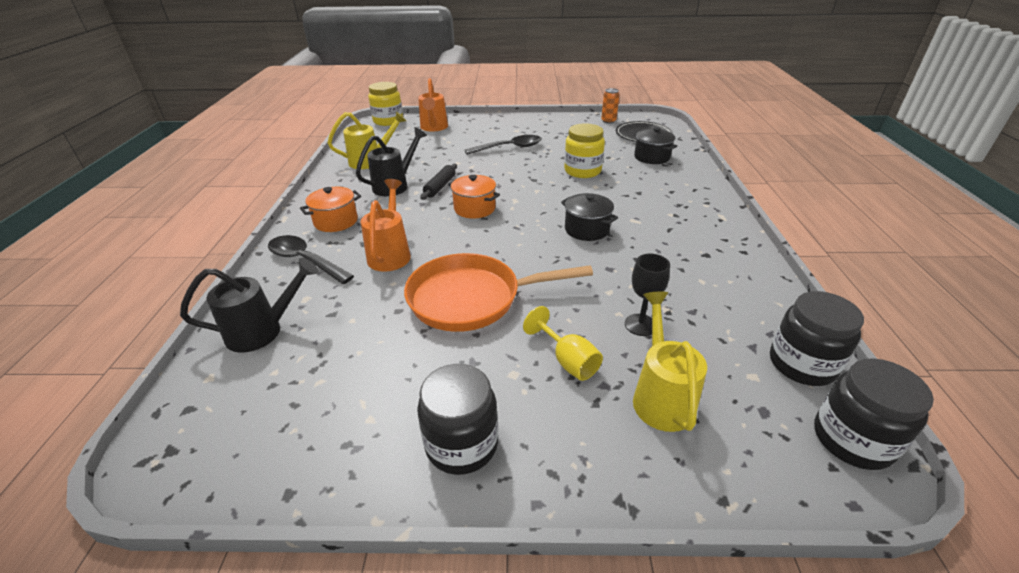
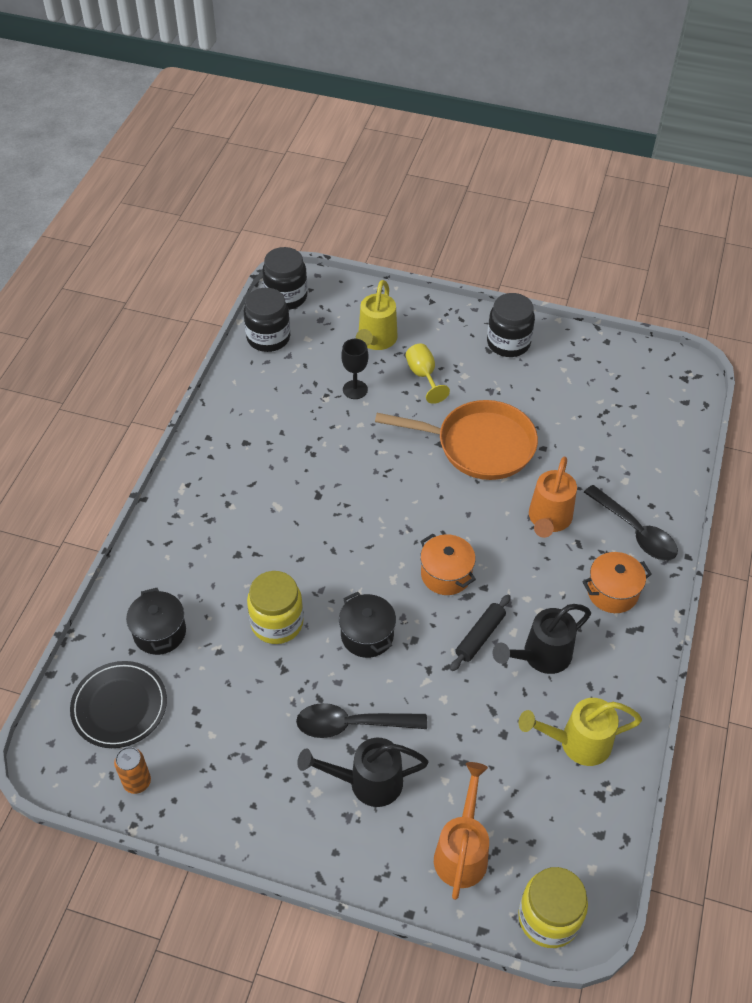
camera: 165 degrees left, 15 degrees up
(262, 331) = (653, 454): black watering can -> black watering can (367, 782)
(586, 229) = (336, 505): black pot -> black pot (367, 635)

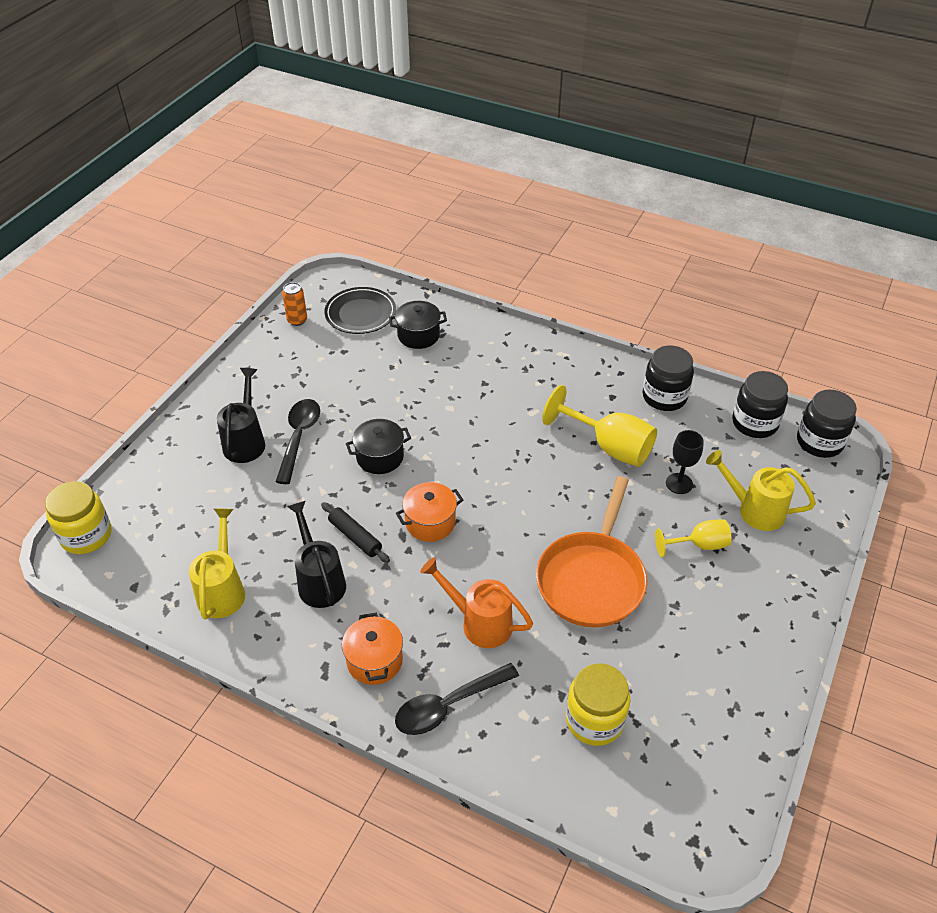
camera: 100 degrees right, 5 degrees down
(277, 623) = (409, 401): yellow jar -> yellow jar (594, 720)
(317, 441) = (609, 446): none -> yellow goblet
(462, 851) = (164, 490): orange watering can -> none
(508, 343) = (756, 639): black jar -> black jar (664, 397)

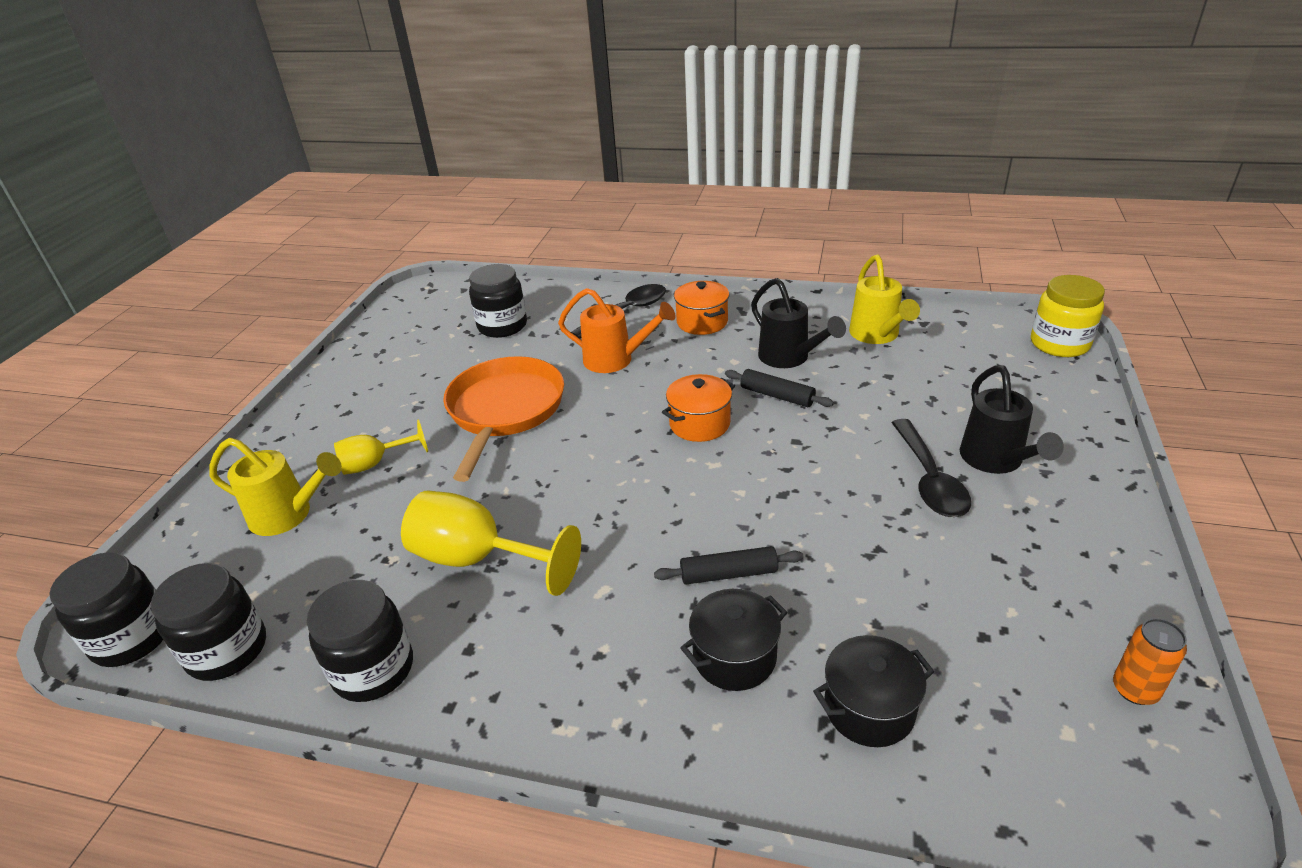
camera: 170 degrees right, 10 degrees down
(360, 313) = (1026, 741): black plate -> none
(380, 457) = (802, 478): black pot -> black pot (734, 657)
(457, 406) = (728, 574): none -> black rolling pin
(594, 720) = (502, 326): yellow jar -> black jar
(679, 483) = (382, 528): black goblet -> none

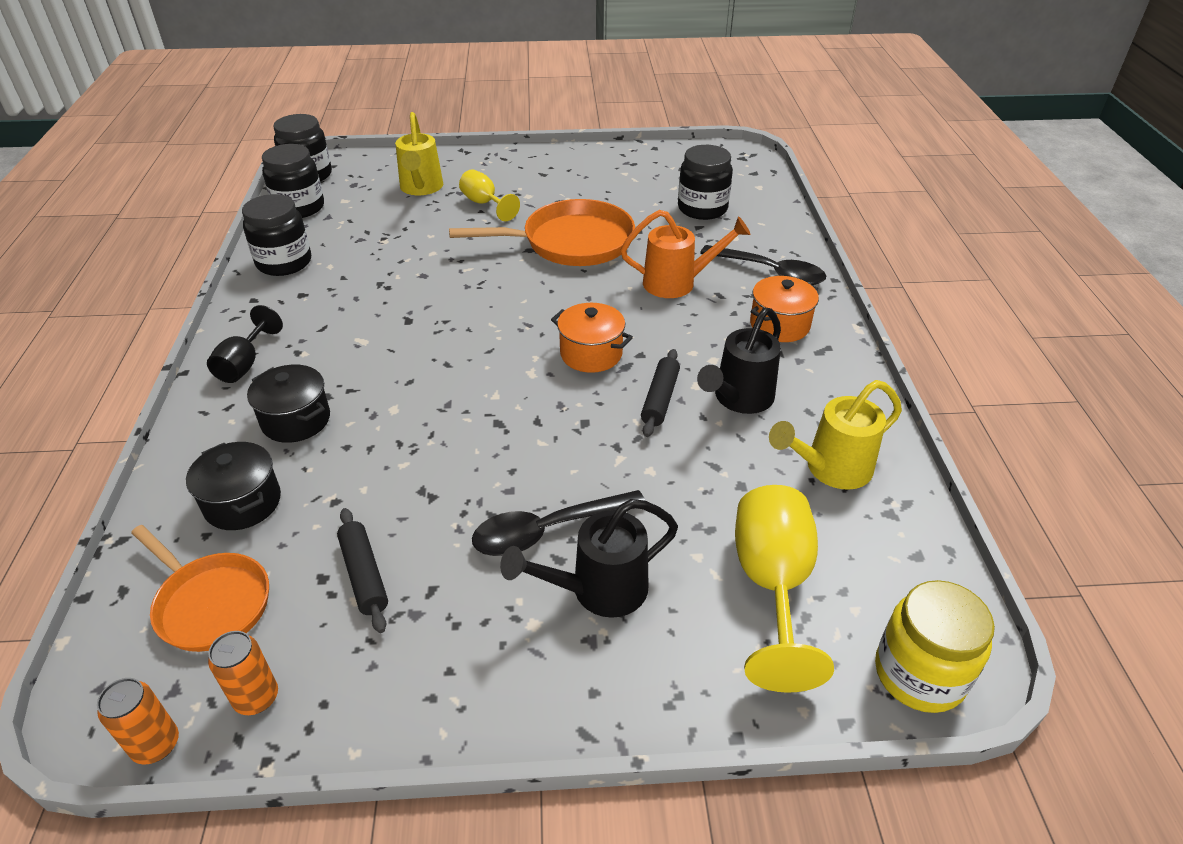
camera: 70 degrees right, 5 degrees up
(478, 559) = (388, 276): yellow goblet -> yellow goblet (772, 585)
(601, 713) = (244, 364): none -> black goblet
(615, 360) = (677, 283): orange watering can -> orange watering can turned 90 degrees counterclockwise
(728, 574) = (386, 404): black rolling pin -> black rolling pin (364, 575)
(1020, 735) = (210, 603): none -> orange pan
(1205, 774) = (156, 745): none -> orange can

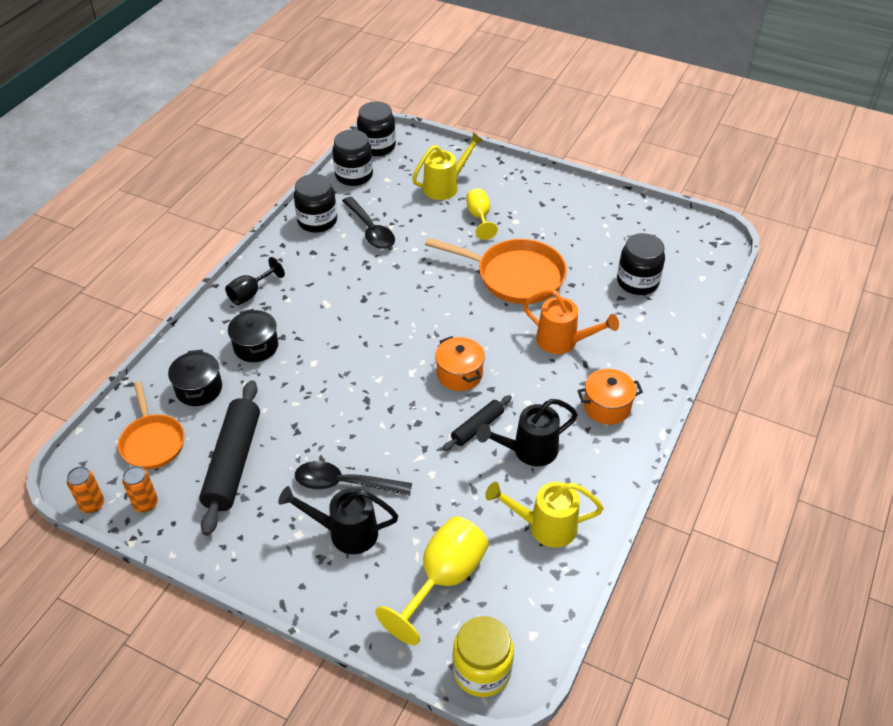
camera: 30 degrees right, 5 degrees up
(364, 575) = (233, 462): black rolling pin -> black rolling pin, size x1.89
(421, 188) = (445, 186): yellow watering can -> yellow watering can turned 150 degrees counterclockwise
(770, 272) = (640, 360): black spoon -> black spoon (370, 230)

